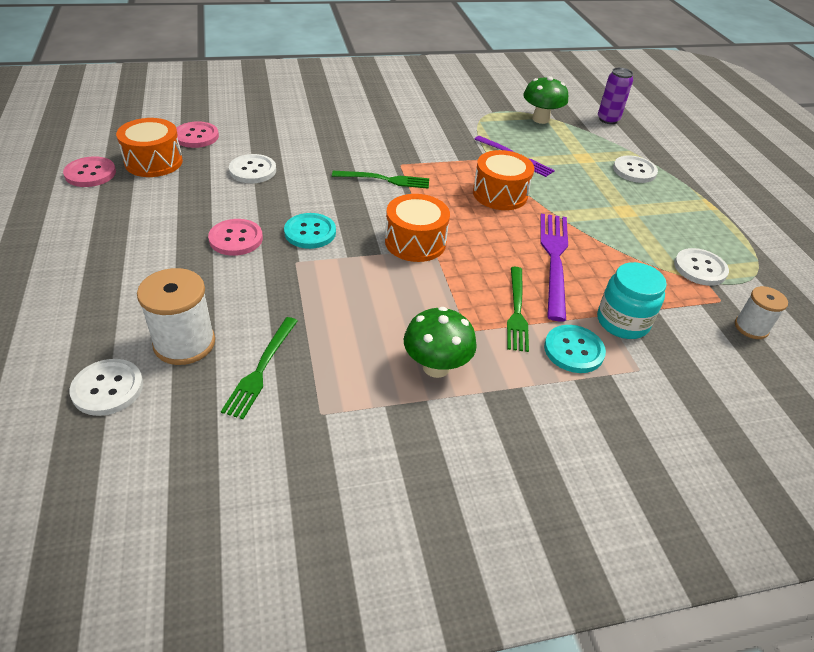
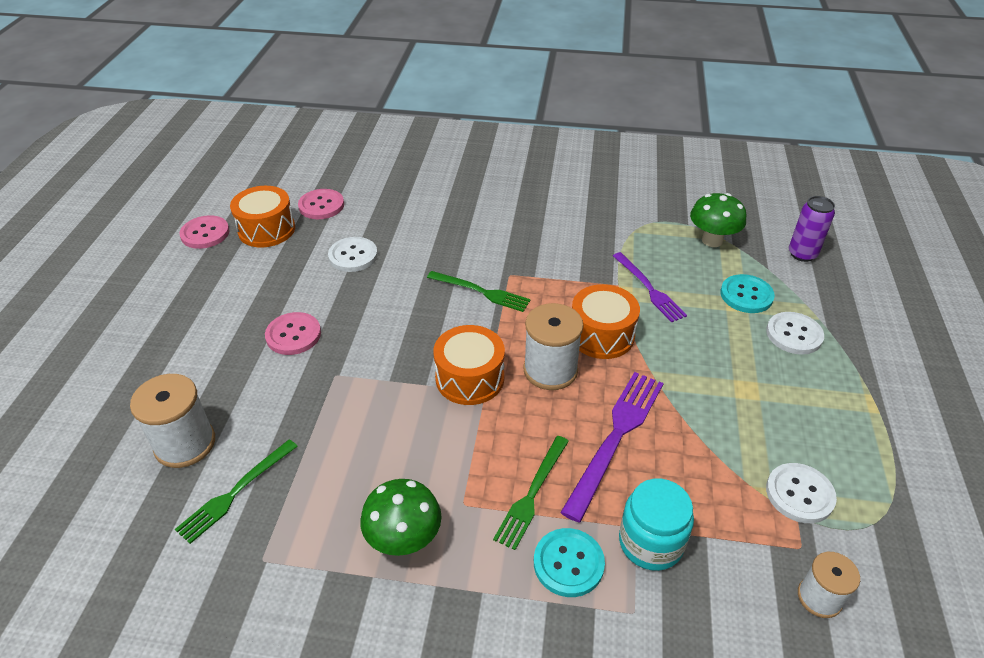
camera: 25 degrees right, 0 degrees up
(108, 388) = (98, 475): white button -> none
(310, 232) = (368, 342): turquoise button -> turquoise button (746, 295)
(476, 224) = (550, 370): none -> white spool

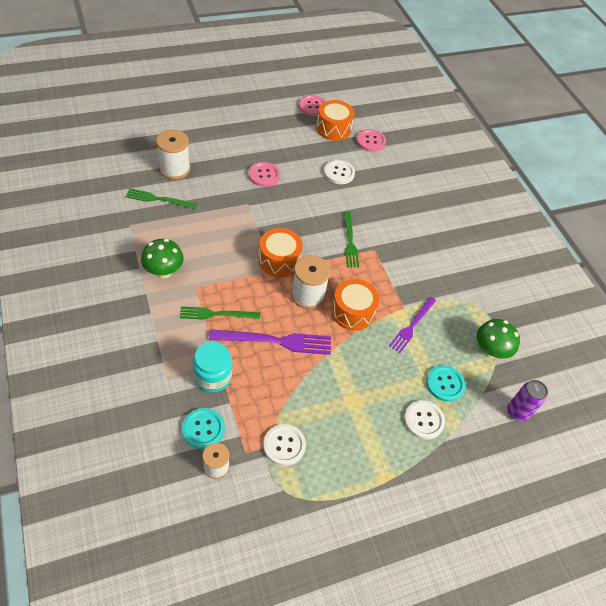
camera: 55 degrees right, 10 degrees up
(568, 563) = (182, 343): turquoise button -> turquoise button (203, 429)

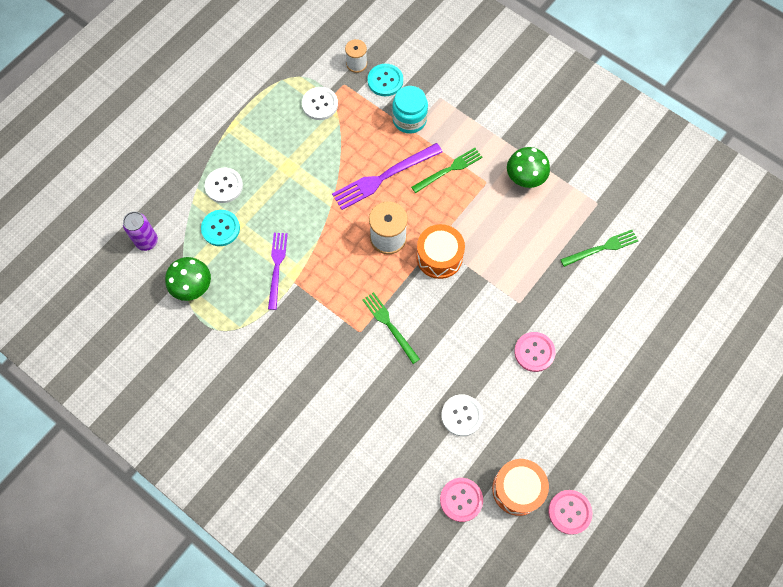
camera: 155 degrees right, 15 degrees up
(175, 169) = (623, 295): white spool -> none
(352, 312) = (338, 247): orange drum -> none

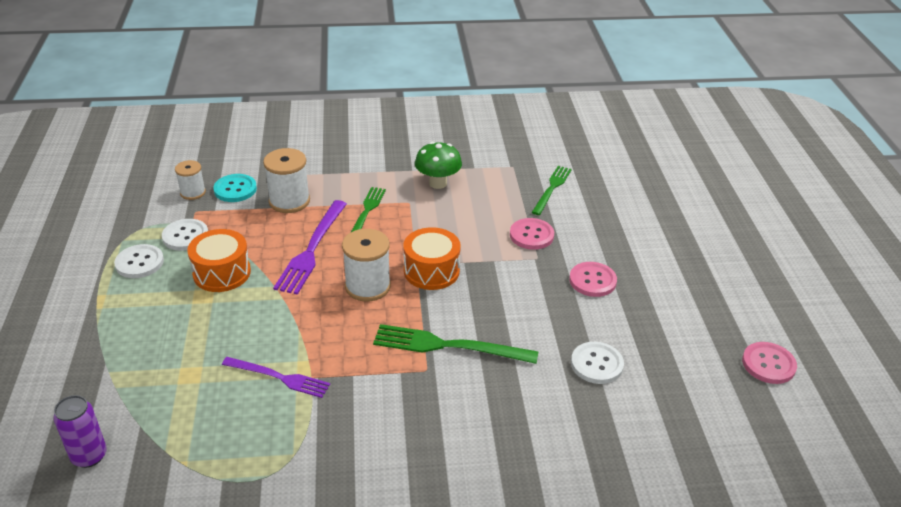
camera: 45 degrees left, 30 degrees down
(193, 287) = (196, 458): green mushroom -> none
(220, 228) = (176, 387): turquoise button -> none
(224, 186) = (142, 351): white button -> white button (139, 263)
(277, 267) = (279, 377): purple fork -> purple fork turned 150 degrees clockwise
(389, 325) = (448, 346): green fork -> green fork, size x1.50
(409, 119) = (289, 201): turquoise jar -> white spool
(461, 500) = (681, 426): pink button -> pink button (531, 235)
(517, 489) = (711, 380): orange drum -> orange drum (222, 273)

